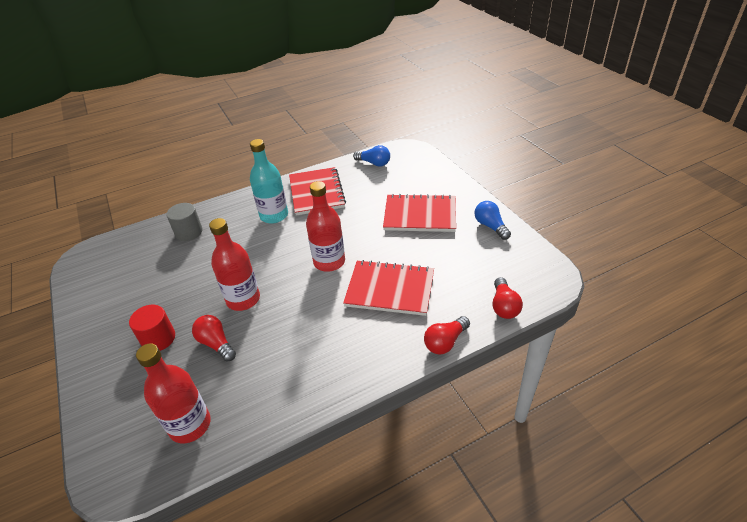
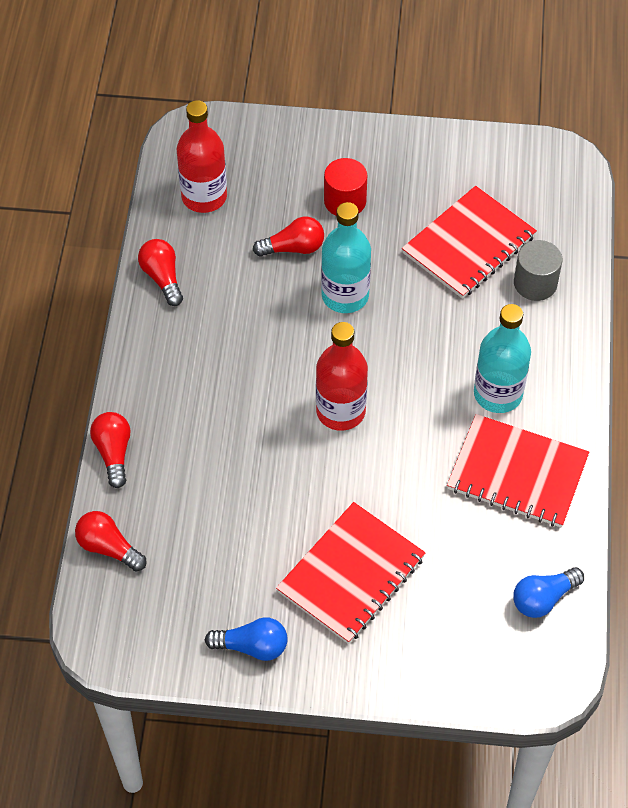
camera: 120 degrees right, 15 degrees up
(243, 299) = (345, 295): red bottle -> turquoise bottle
(287, 403) = (162, 277): none -> red light bulb
(390, 289) = (236, 448): red notebook -> red notebook (468, 244)

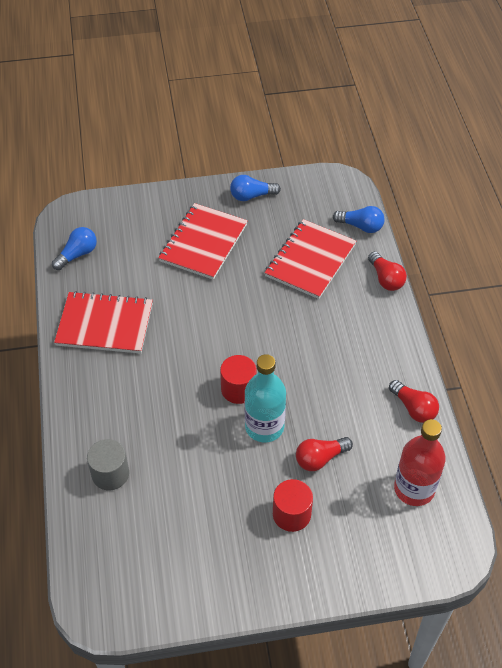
camera: 165 degrees right, 5 degrees down
(108, 547) = (361, 226): red light bulb -> blue light bulb
(340, 411) = (240, 339): red bottle -> none
(362, 346) = (238, 389): none -> red cylinder
(468, 244) = (173, 497): red notebook -> red notebook (310, 260)
(498, 394) = (127, 376): turquoise bottle -> none

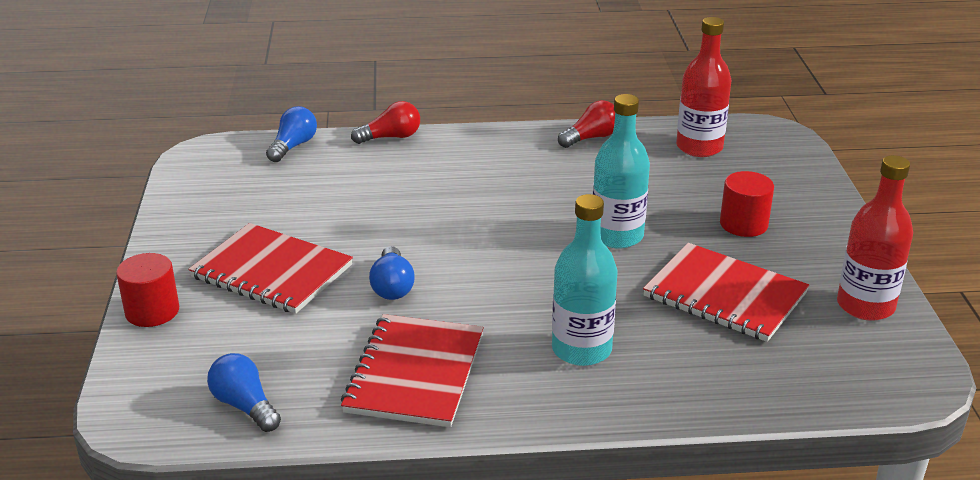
camera: 85 degrees left, 20 degrees down
(110, 474) = (700, 367): grey cylinder -> none
(128, 407) = (581, 349): none -> turquoise bottle
(185, 590) = (865, 306): none -> red bottle
(238, 389) = (555, 253): red cylinder -> red cylinder (152, 311)
(251, 196) = (191, 225): blue light bulb -> blue light bulb (392, 286)
(310, 260) = (341, 186): red notebook -> red notebook (725, 295)
(320, 458) = (663, 200): red light bulb -> none

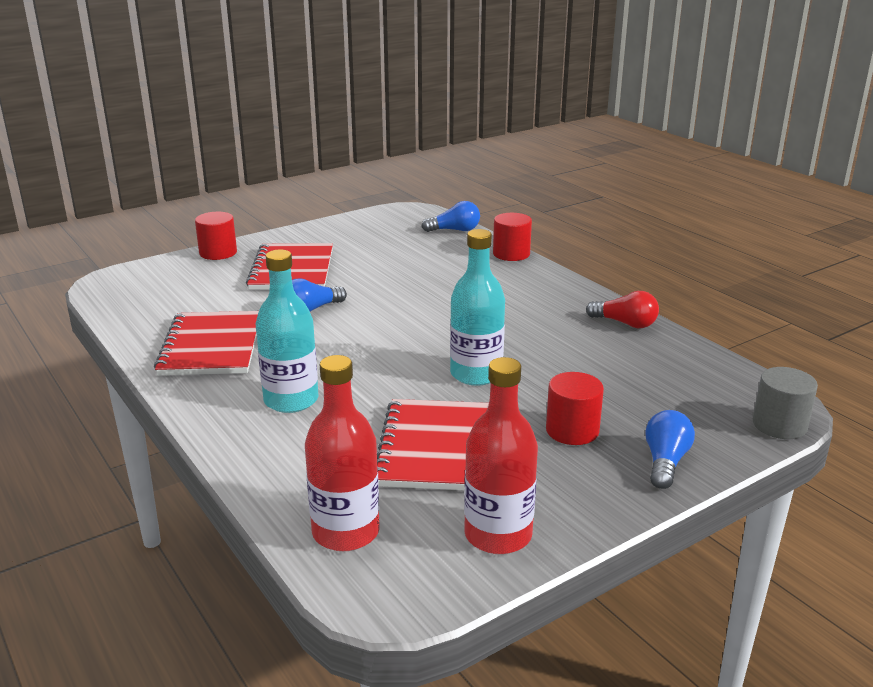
camera: 60 degrees right, 5 degrees down
(245, 406) = (139, 305): blue light bulb -> blue light bulb (665, 462)
(391, 137) = (511, 254): red light bulb -> red cylinder
(415, 373) = (211, 346): red notebook -> red notebook turned 75 degrees counterclockwise
(699, 147) = (686, 376): red bottle -> red bottle (346, 532)
(795, 142) = (779, 425): none -> grey cylinder

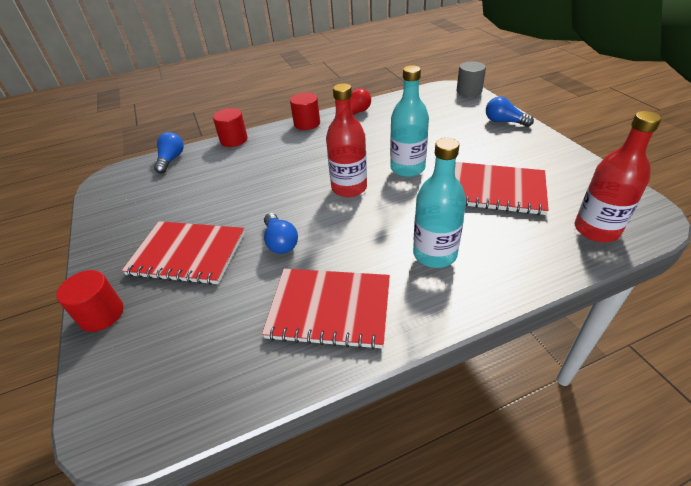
camera: 75 degrees left, 15 degrees up
(498, 535) = (581, 175): red bottle -> red bottle (349, 188)
(572, 430) = (475, 143): red cylinder -> red cylinder (307, 123)

